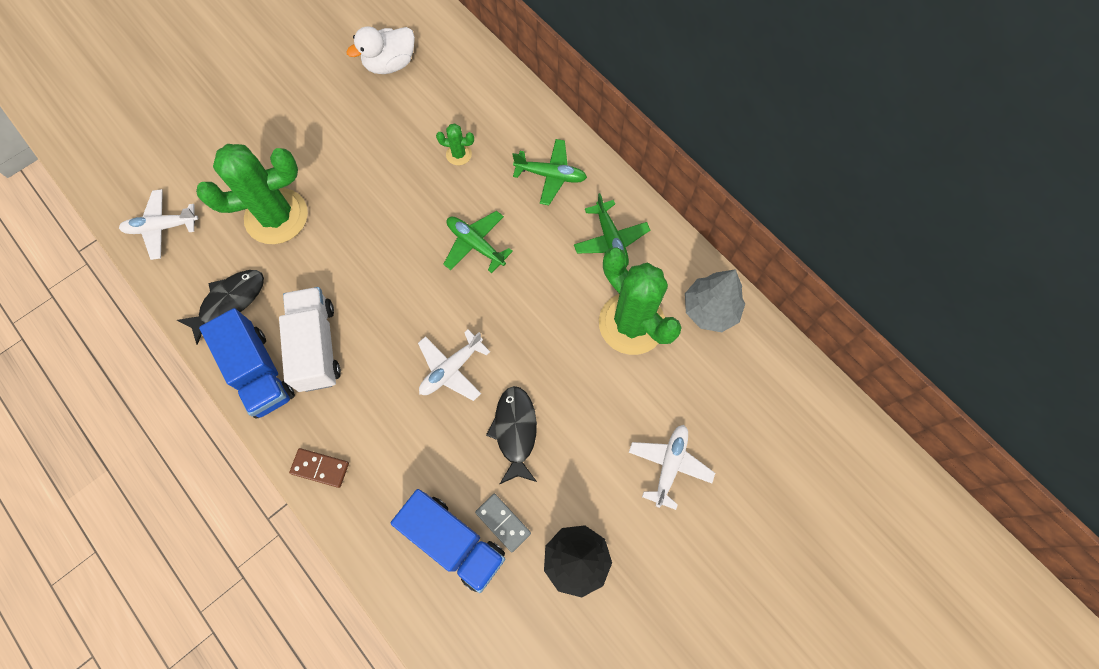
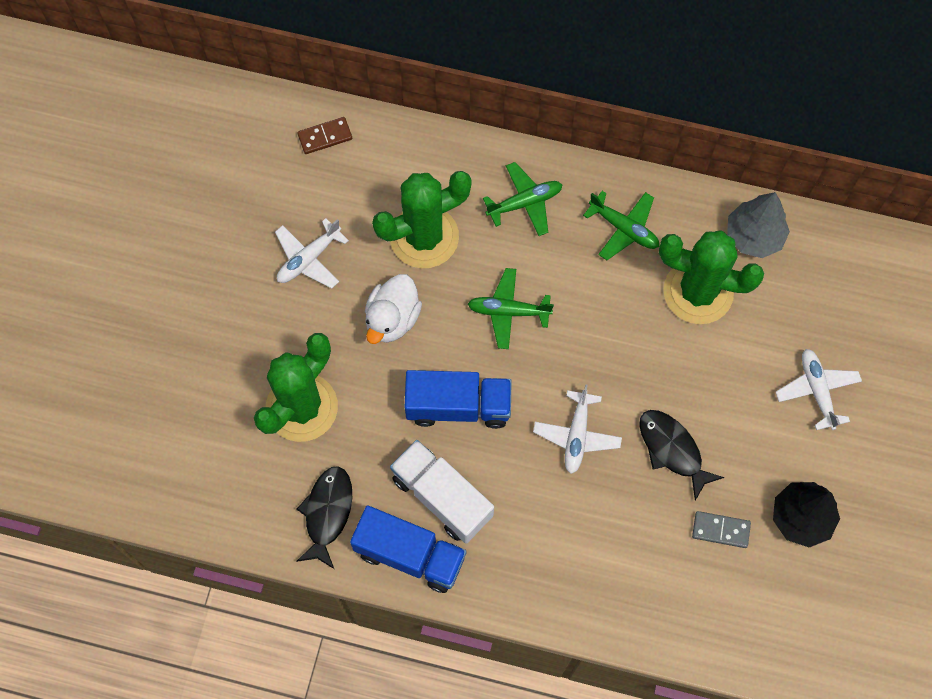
camera: 35 degrees left, 0 degrees up
(162, 227) = (200, 490): white plane -> white plane (309, 259)
(320, 468) = (533, 595): brown domino -> brown domino (325, 136)
(390, 64) = (283, 189): white duck -> white duck (392, 319)
(454, 542) = (693, 573): blue truck -> blue truck (458, 406)
(459, 154) = (424, 237): green cactus -> green cactus, size x2.37

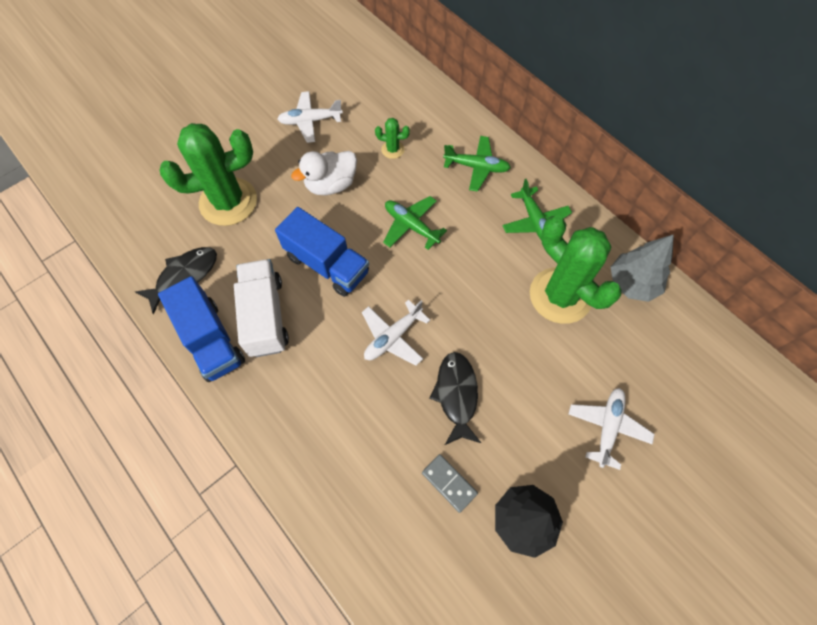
camera: 35 degrees right, 5 degrees down
(325, 136) = (379, 62): brown domino -> none
(424, 237) = (393, 149): green cactus -> green cactus, size x0.42

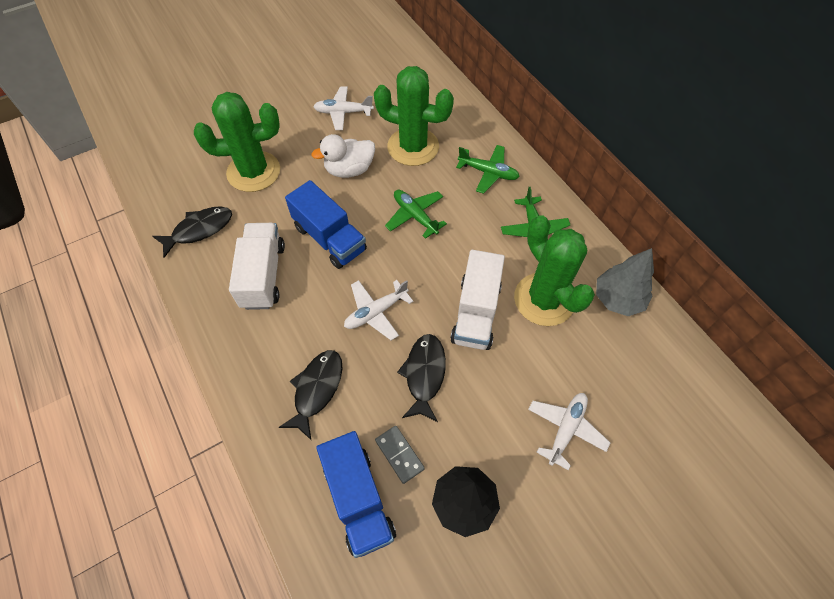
camera: 10 degrees right, 5 degrees down
(211, 340) = (209, 289): blue truck -> blue truck (358, 499)
(350, 430) = (316, 389): none -> black fish
(393, 149) = (413, 147): green cactus -> green cactus, size x2.37
(495, 321) = (476, 313): none -> white truck

